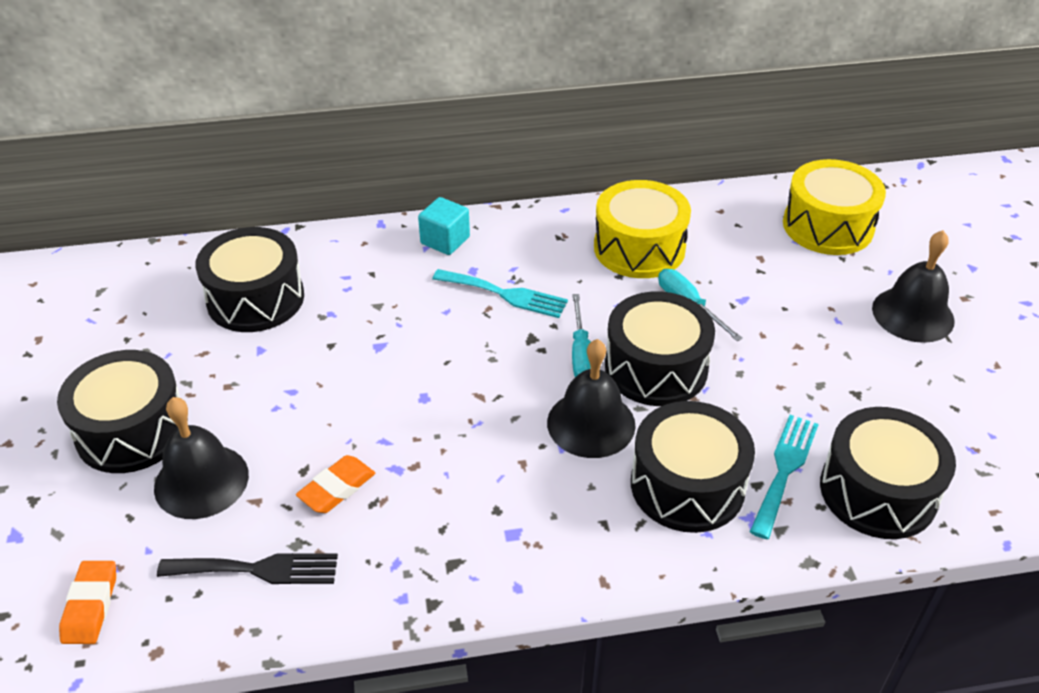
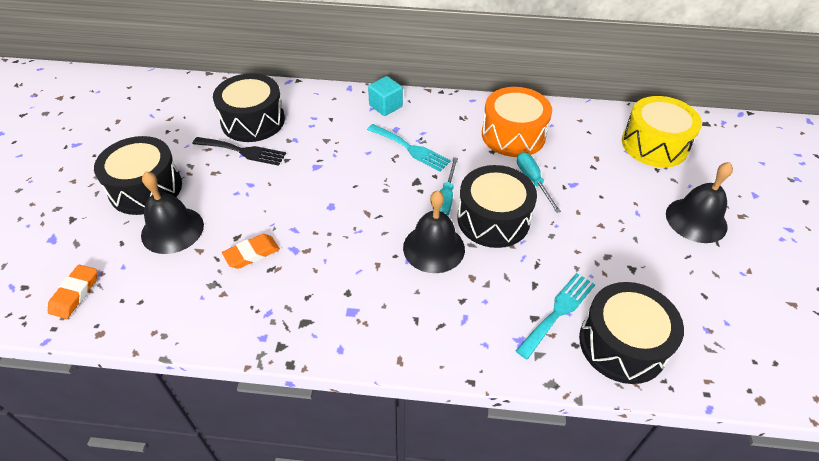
camera: 15 degrees right, 5 degrees up
(257, 569) = (181, 295): black fork -> black fork (243, 151)
(639, 248) = (513, 135): yellow drum -> orange drum
(687, 485) = (484, 306): black drum -> none

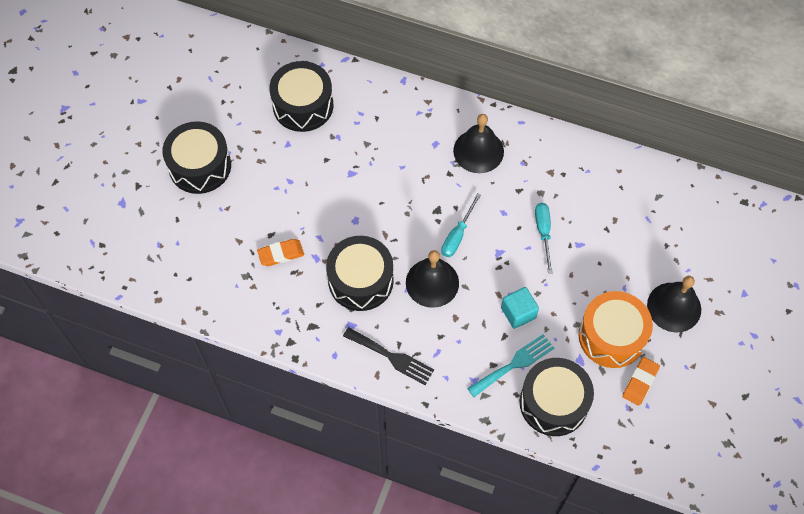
camera: 15 degrees right, 15 degrees up
(75, 294) = (140, 260): orange eraser -> orange eraser (640, 382)
(172, 230) = (219, 215): black bell -> black bell (478, 151)
(243, 151) = (288, 141): black fork -> black fork (392, 357)
(385, 106) = (433, 112): turquoise cube -> turquoise cube (518, 313)
(411, 149) = (442, 171): turquoise fork -> none
(493, 219) = (492, 265): black drum -> black drum (360, 280)
(513, 135) = (545, 175): orange drum -> orange drum (611, 336)
(654, 145) = (678, 216): yellow drum -> none

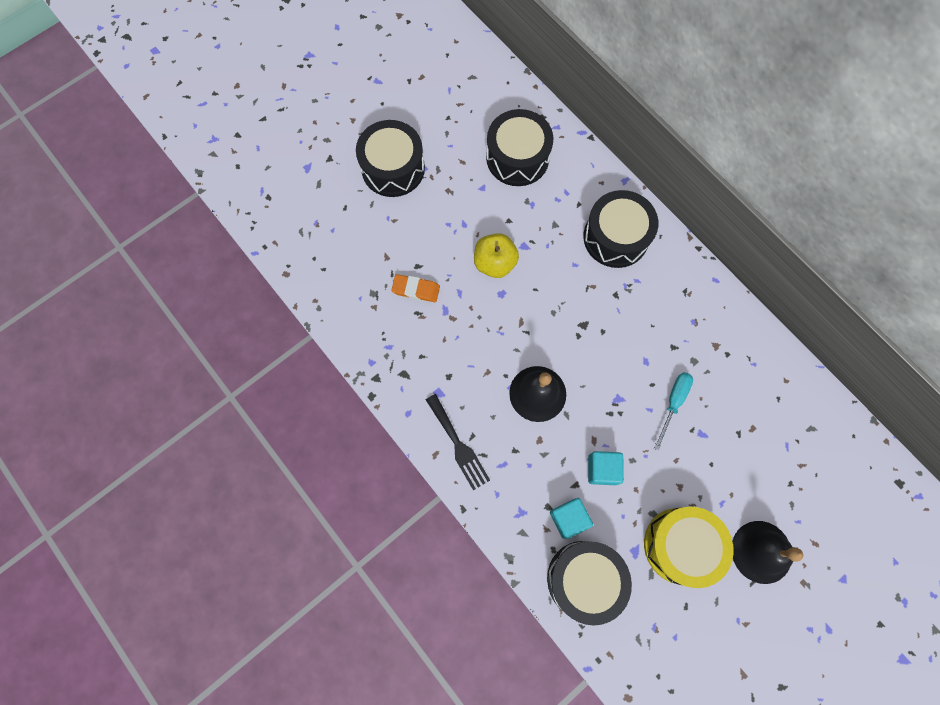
camera: 30 degrees right, 10 degrees up
(335, 199) = (495, 263): none -> yellow apple
(360, 280) = (473, 354): black drum -> black drum (615, 237)
(457, 235) = (588, 360): turquoise screwdriver -> none
(478, 151) = (657, 287): black bell -> none
(514, 364) = (568, 518): turquoise fork -> turquoise cube
(611, 336) = (680, 545): orange drum -> yellow drum
(640, 382) = (682, 609): orange eraser -> none

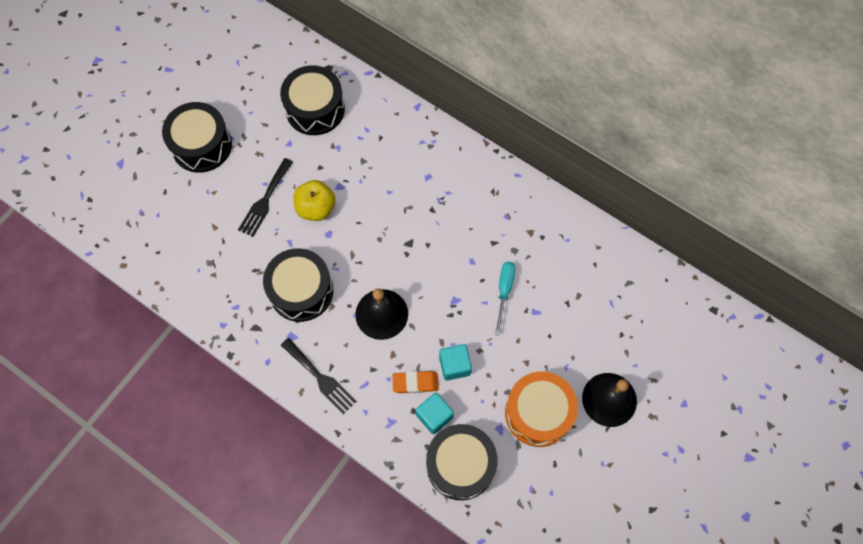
camera: 15 degrees left, 5 degrees down
(416, 289) = (249, 249): orange eraser -> orange eraser (415, 383)
(444, 242) = (265, 200): none -> black fork
(615, 237) = (420, 159): black drum -> black drum (301, 291)
(680, 545) = (538, 413): yellow drum -> orange drum

